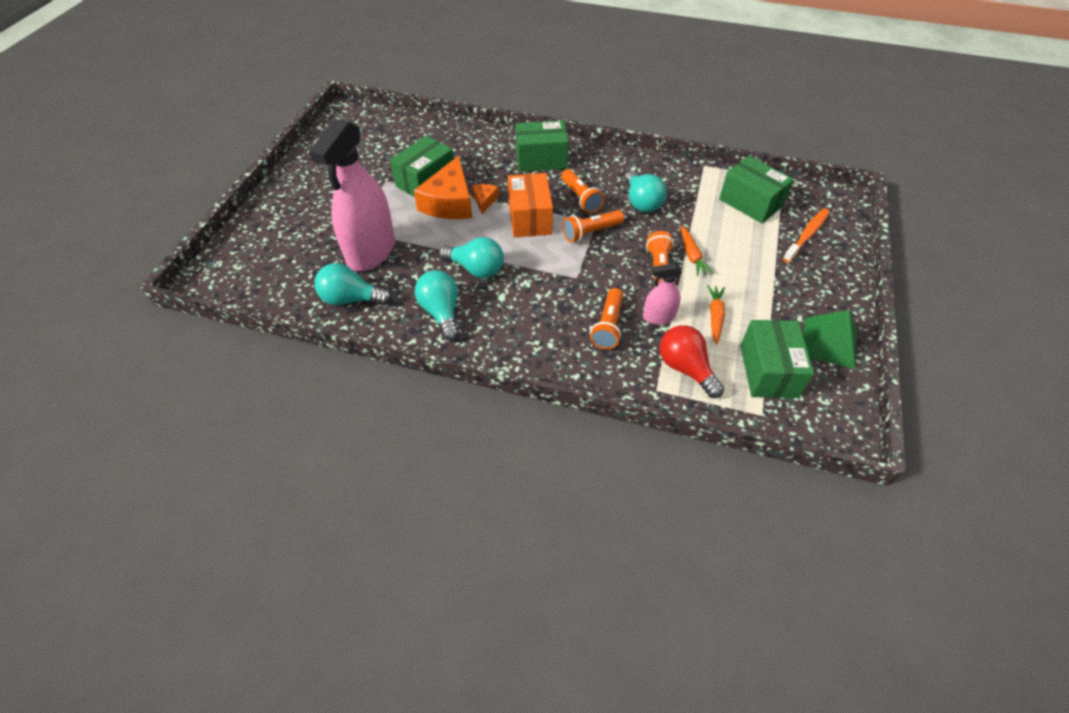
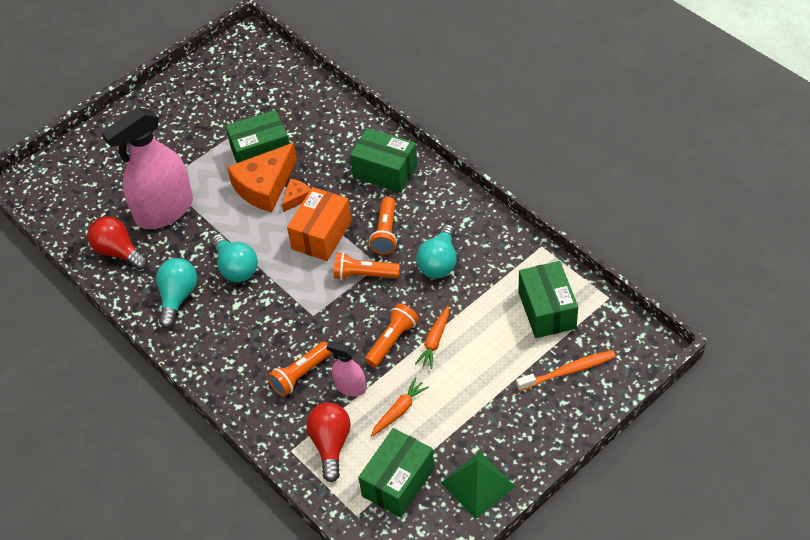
camera: 35 degrees right, 0 degrees up
(351, 299) = (118, 252): turquoise light bulb -> red light bulb

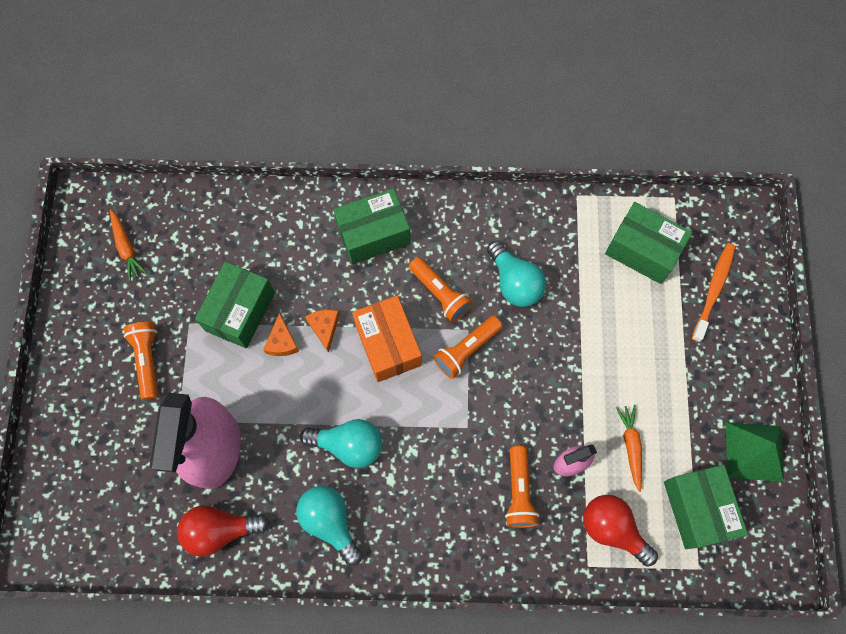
camera: 50 degrees left, 20 degrees up
(265, 186) = (282, 342): orange cheese -> orange cheese, size x0.47
(392, 340) = (556, 389): orange flashlight -> orange flashlight (147, 360)
(434, 341) = (589, 358): orange carrot -> orange carrot (127, 248)

